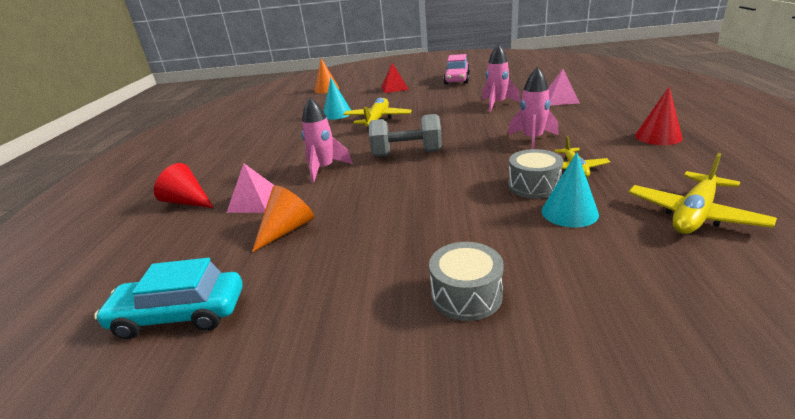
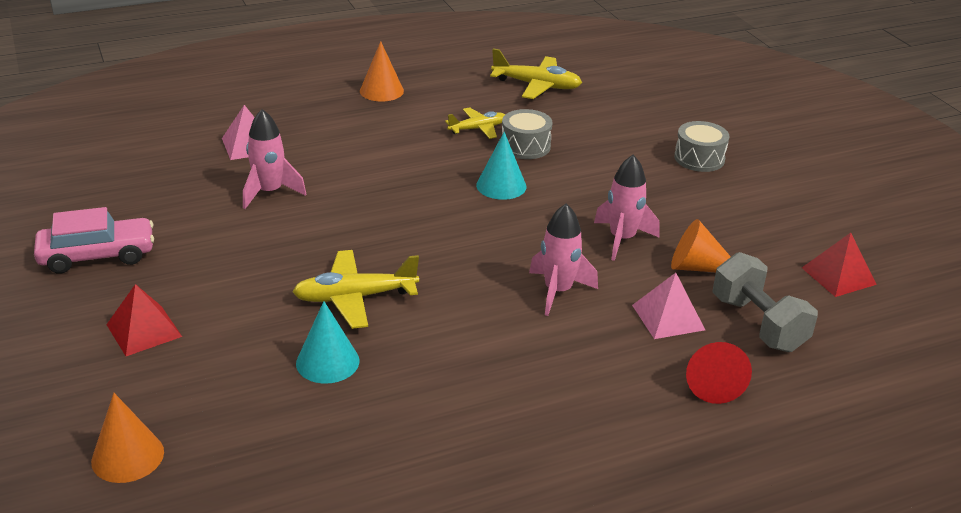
camera: 120 degrees left, 5 degrees up
(179, 315) = (838, 276): turquoise car -> red pyramid
(407, 153) = (481, 235): grey dumbbell -> grey dumbbell (758, 324)
(532, 140) = (408, 155): pink rocket -> pink rocket (622, 239)
(569, 212) = (564, 128): turquoise cone -> turquoise cone (501, 185)
(658, 137) = (381, 91): red cone -> orange cone

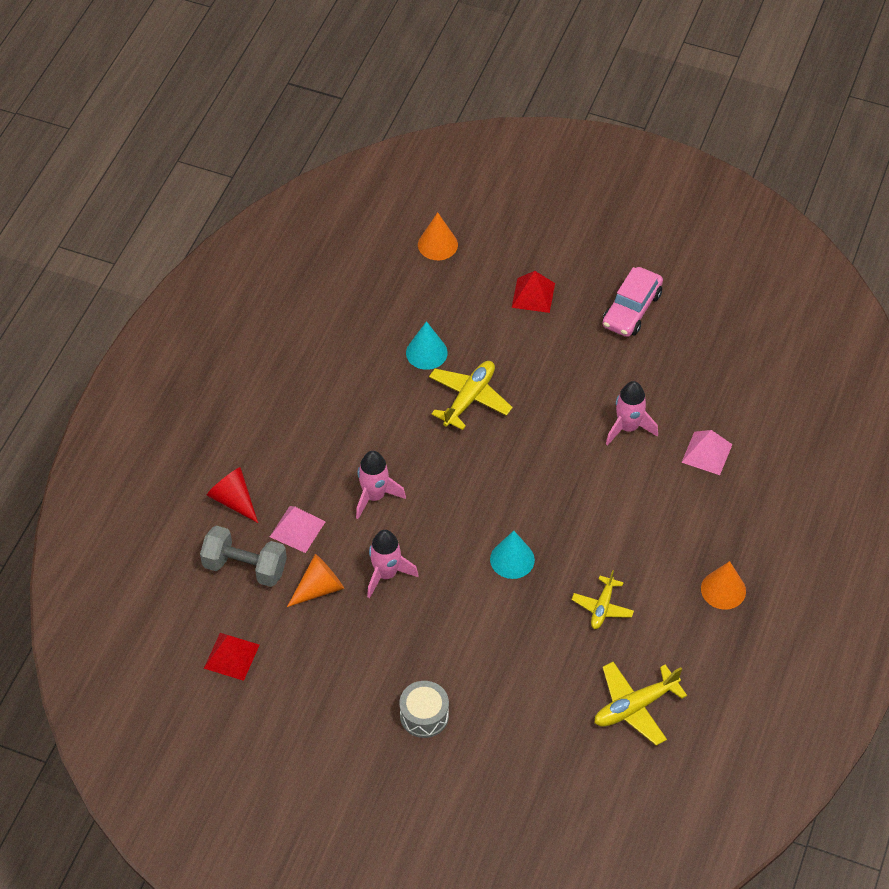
camera: 135 degrees right, 20 degrees up
(525, 146) = (548, 617): grey drum -> none

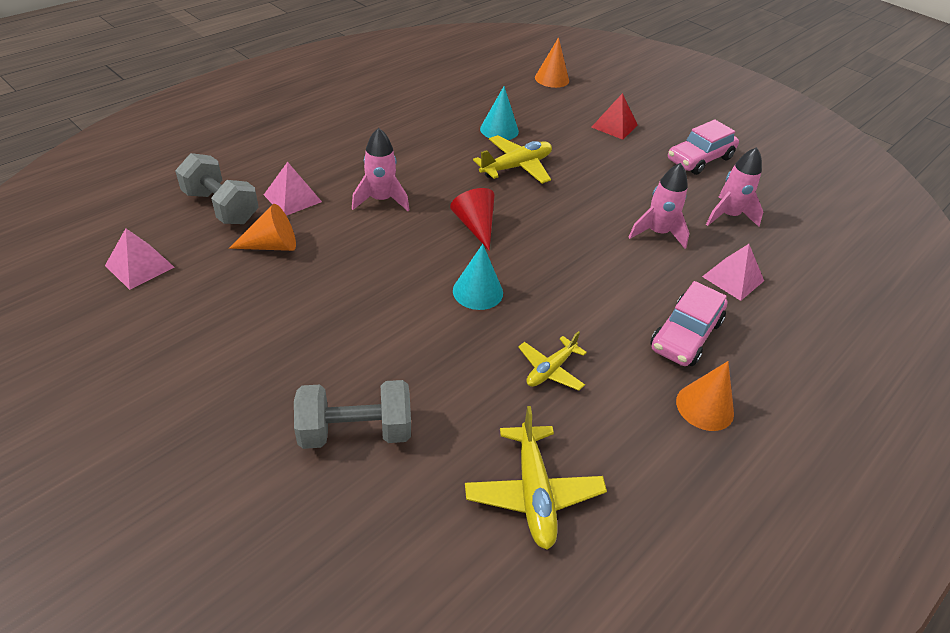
camera: 20 degrees right, 10 degrees down
(231, 656) = (139, 266): red pyramid -> pink pyramid
(233, 500) = (257, 162): red cone -> red cone (475, 226)
(386, 574) = (344, 258): pink rocket -> pink rocket (728, 216)
(424, 715) = (277, 396): grey drum -> none
(495, 717) = (355, 431): none -> grey dumbbell
(635, 707) = (533, 493): yellow plane -> yellow plane turned 90 degrees counterclockwise
(688, 530) = (685, 335): none -> pink car

